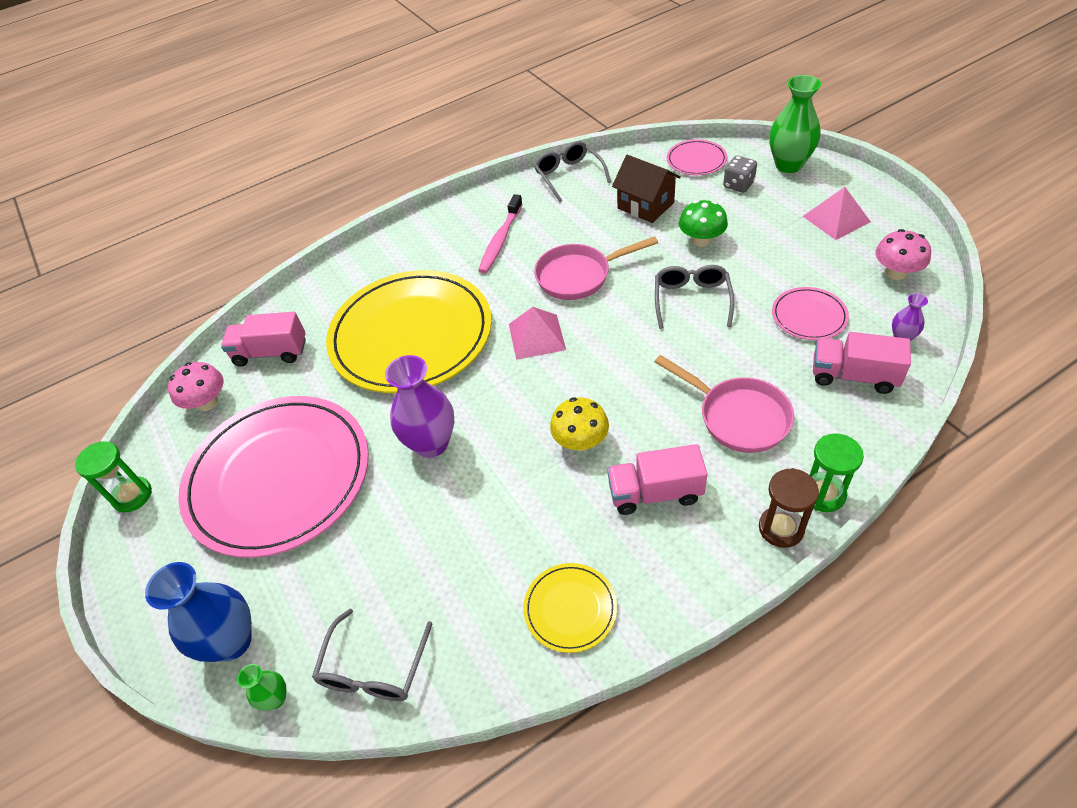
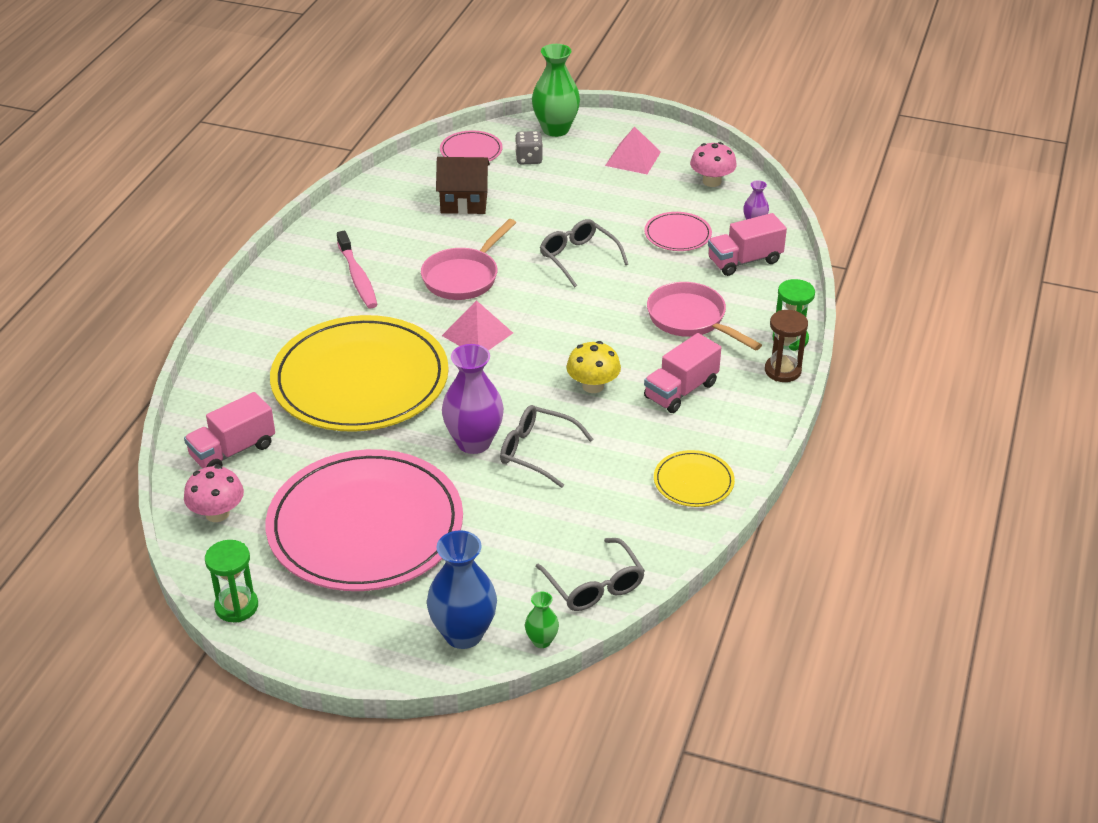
camera: 45 degrees left, 10 degrees down
(569, 176) = (363, 202): grey glasses -> grey glasses (536, 451)
(701, 240) = (541, 212): green mushroom -> none
(738, 416) = (691, 320): pink pan -> pink pan turned 135 degrees counterclockwise

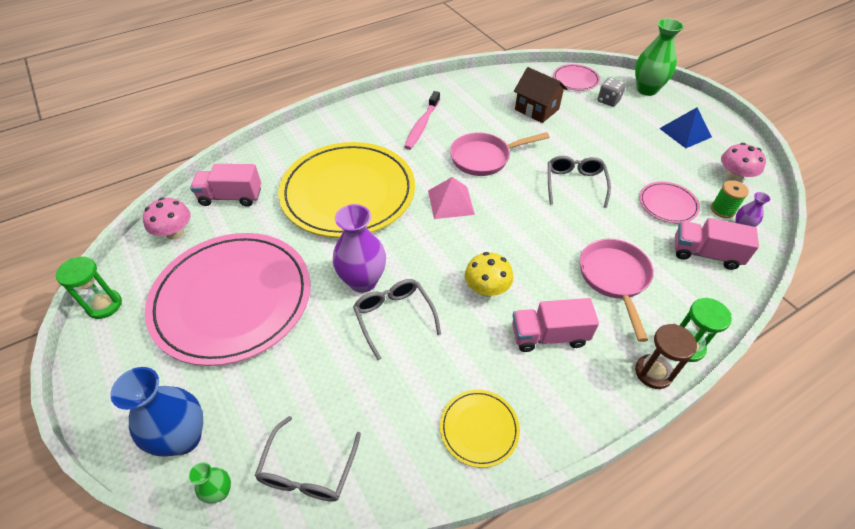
camera: 40 degrees right, 10 degrees up
(633, 158) = (685, 132): pink pyramid -> blue pyramid
(727, 216) = (722, 210): none -> green spool

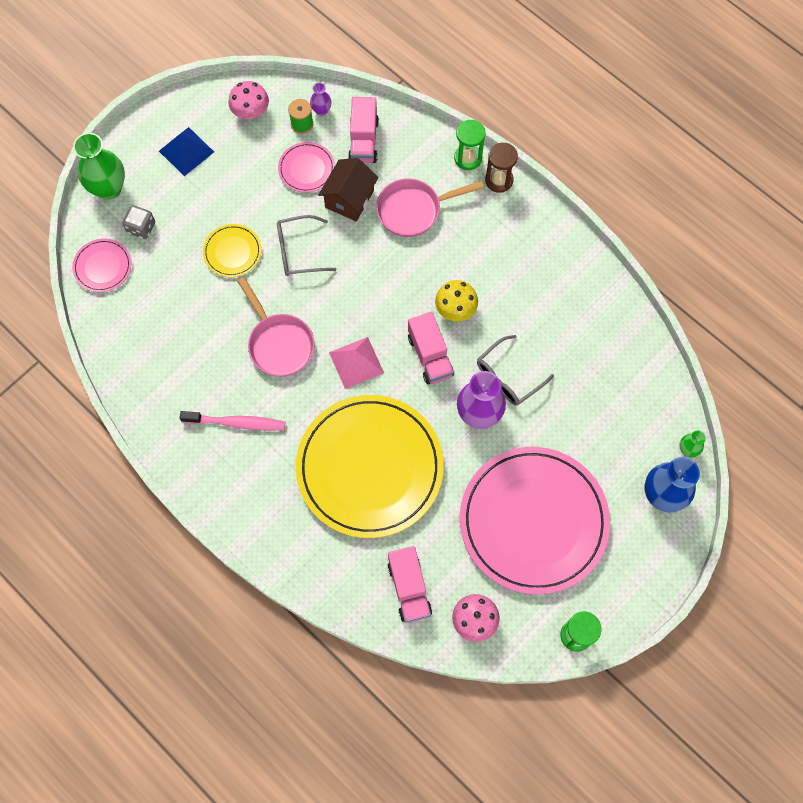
camera: 105 degrees left, 20 degrees up
(308, 470) = (653, 397): grey glasses -> none
(479, 428) = (583, 291): yellow plate -> yellow plate (232, 252)
(537, 109) = (176, 302): brown house -> brown house (349, 199)
(549, 335) = (488, 254): pink truck -> pink truck (430, 356)

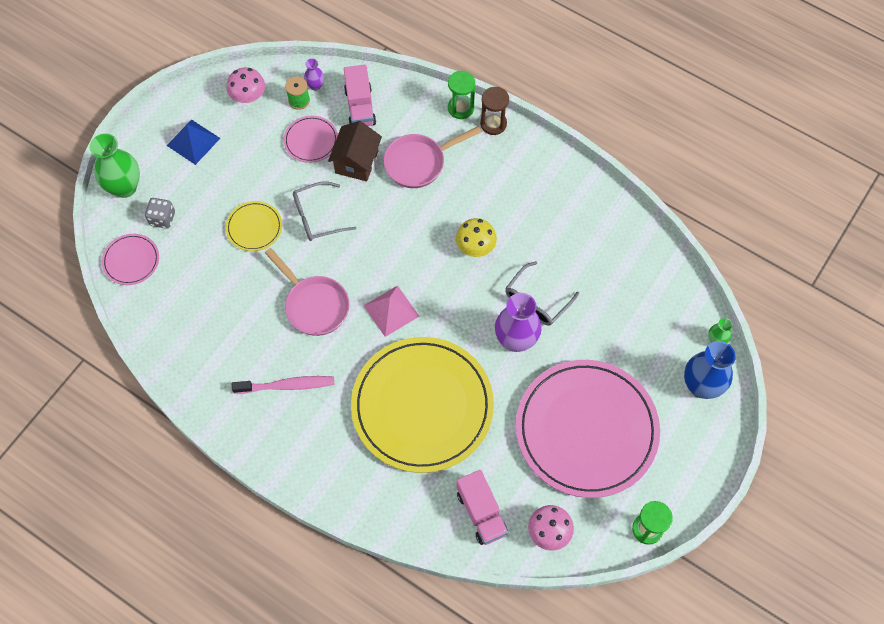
camera: 10 degrees left, 5 degrees down
(430, 356) = (460, 293): pink truck -> none

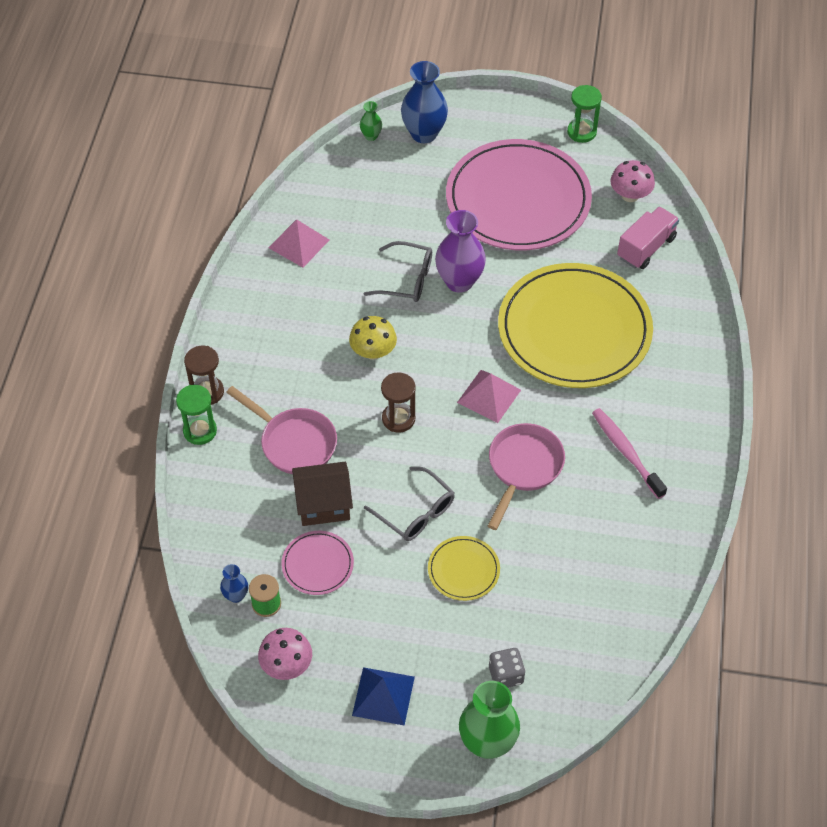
camera: 115 degrees left, 10 degrees down
(131, 260) = (577, 680): pink plate -> none
(315, 86) = (236, 595): purple vase -> blue vase
(360, 107) = (245, 533): pink truck -> none
(403, 239) = (398, 419): none -> brown hourglass
(612, 236) = (299, 243): none -> pink pyramid

